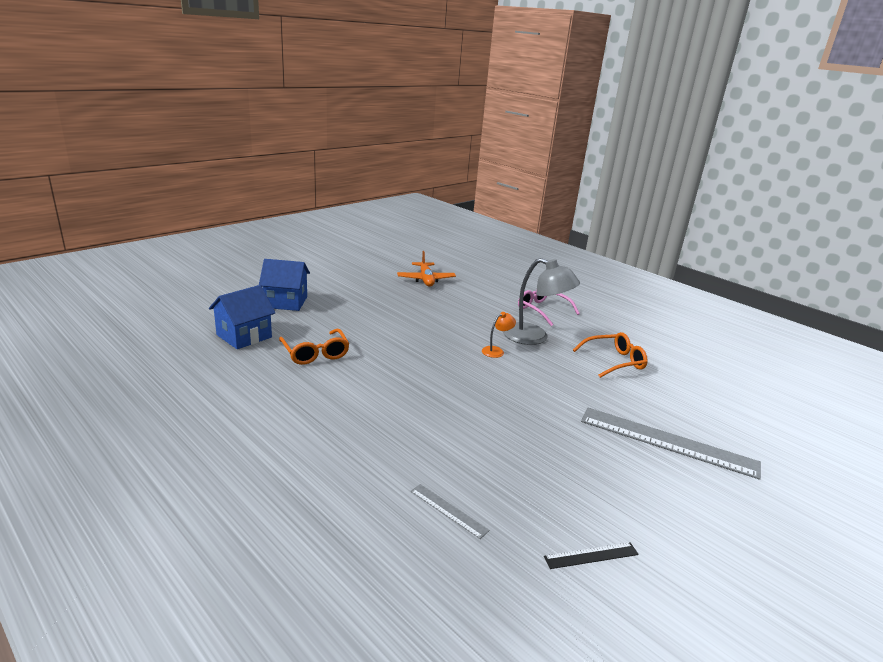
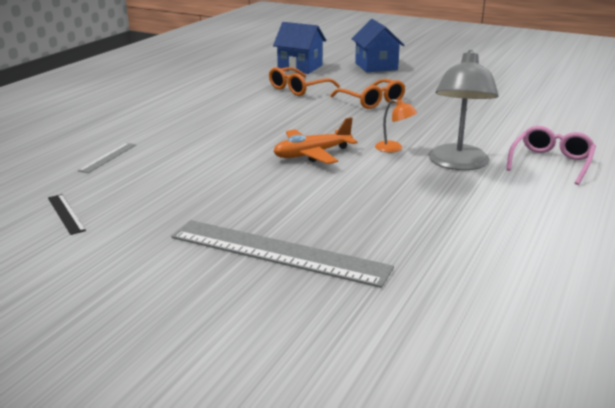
camera: 75 degrees right, 0 degrees up
(426, 280) = (524, 100): orange plane -> orange plane (312, 154)
(614, 361) = (458, 214): orange glasses -> orange glasses (371, 101)
(667, 442) = (278, 252): grey ruler -> grey ruler turned 75 degrees counterclockwise

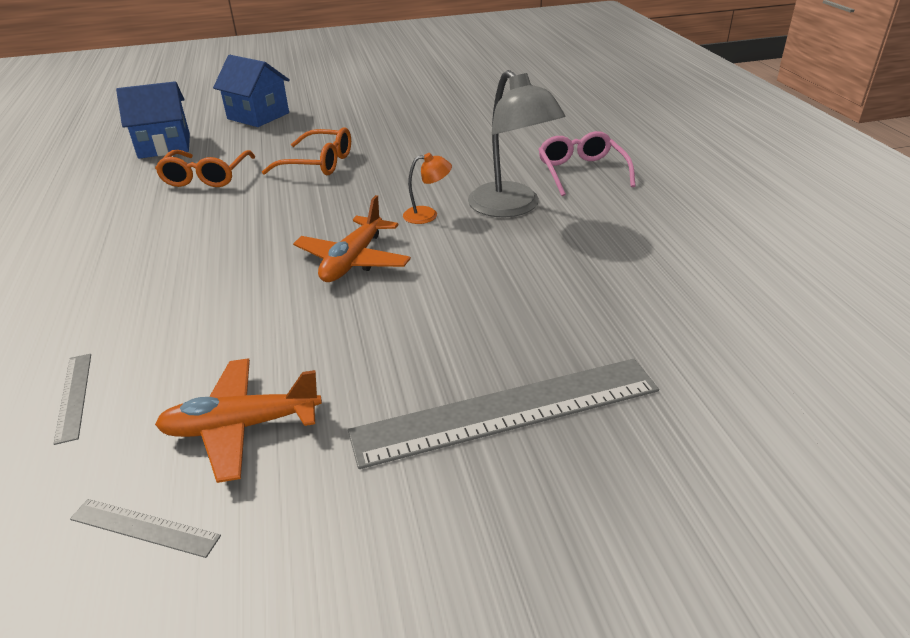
camera: 40 degrees left, 10 degrees up
(66, 213) = (144, 527): black ruler -> grey ruler
(151, 198) = (241, 426): none -> orange plane

